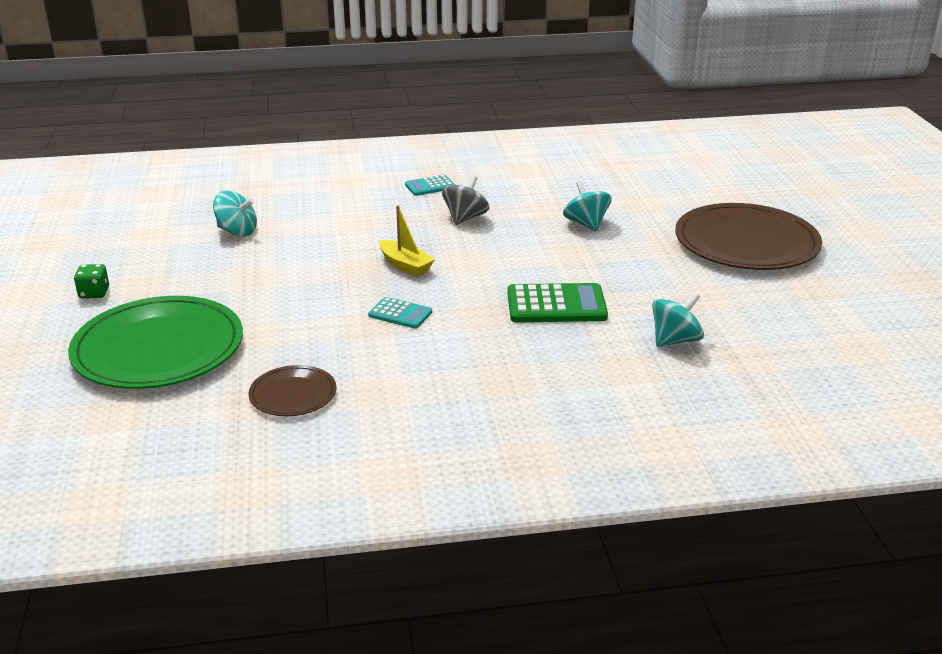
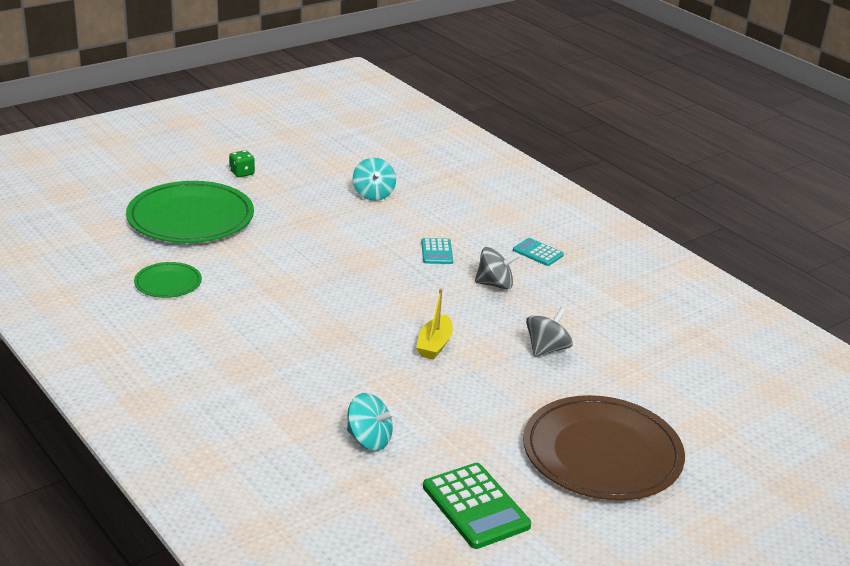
camera: 60 degrees right, 0 degrees up
(293, 394) = (168, 283): brown plate -> green plate
(400, 314) = (307, 295): turquoise calculator -> turquoise calculator (437, 252)
(405, 265) = (384, 278): yellow boat -> yellow boat (434, 345)
(556, 305) = (380, 365): green calculator -> green calculator (475, 506)
(586, 224) = (546, 349): turquoise spinning top -> grey spinning top

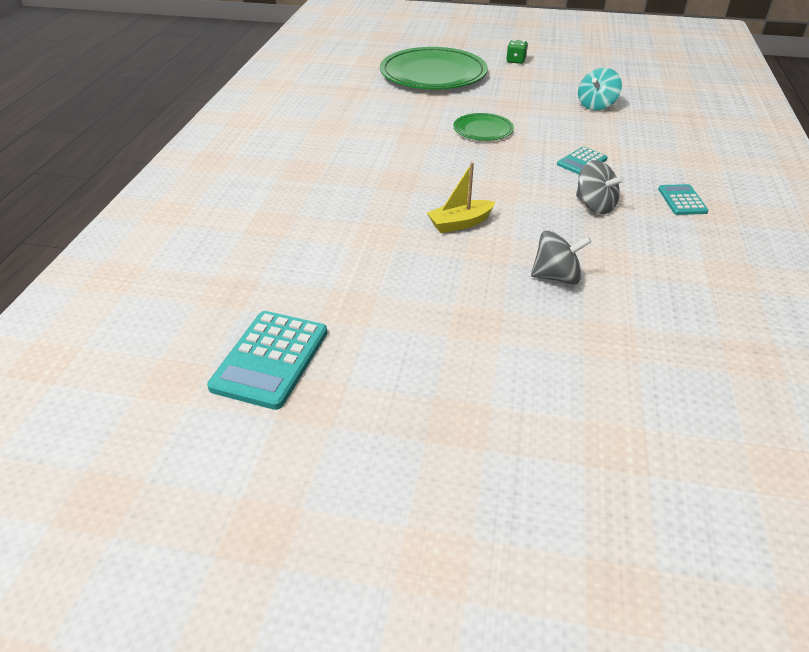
camera: 50 degrees right, 10 degrees up
(168, 283) = (350, 103): green plate -> green plate (483, 130)
(369, 440) = (289, 260): turquoise spinning top -> none
(475, 506) = (270, 359): green calculator -> turquoise calculator
(602, 453) = (455, 393): brown plate -> none

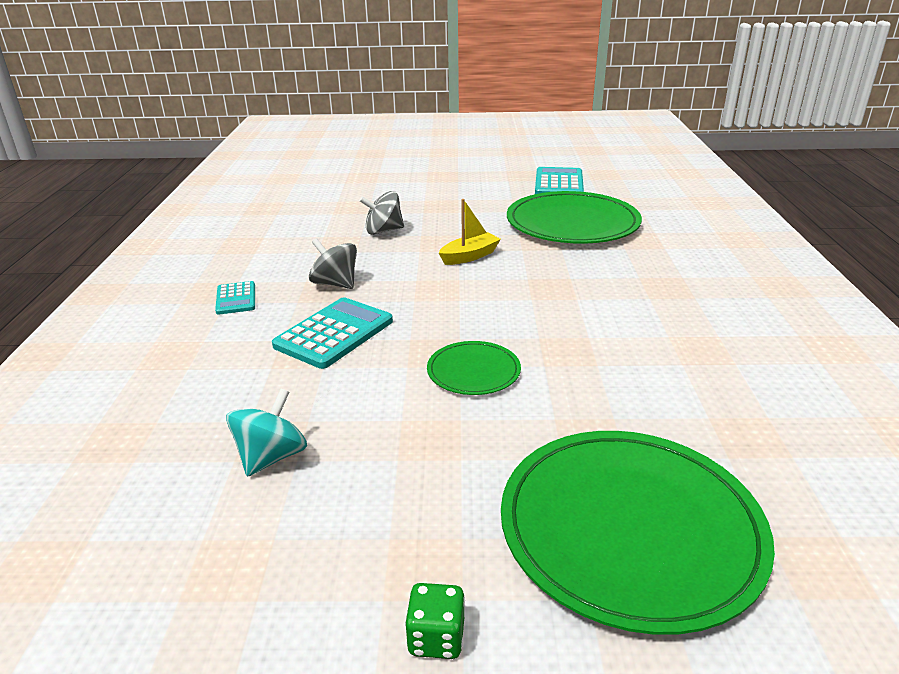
camera: 170 degrees right, 10 degrees down
(320, 260) = (572, 223): none -> green plate
(582, 162) = (334, 333): turquoise calculator -> turquoise calculator, size x1.74

